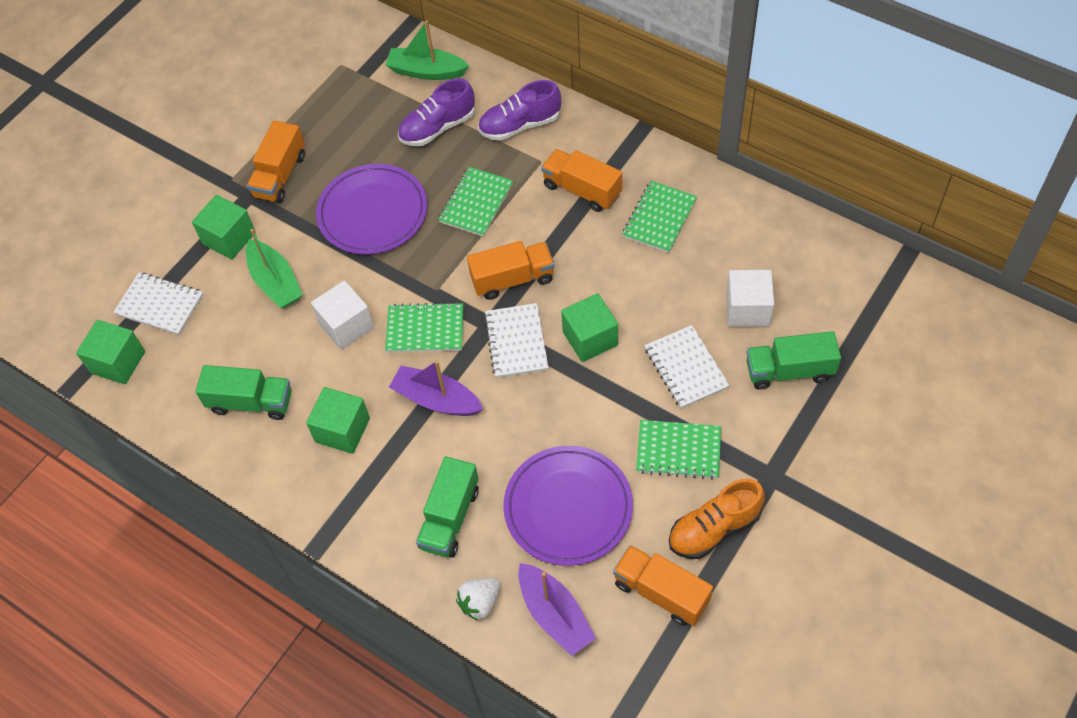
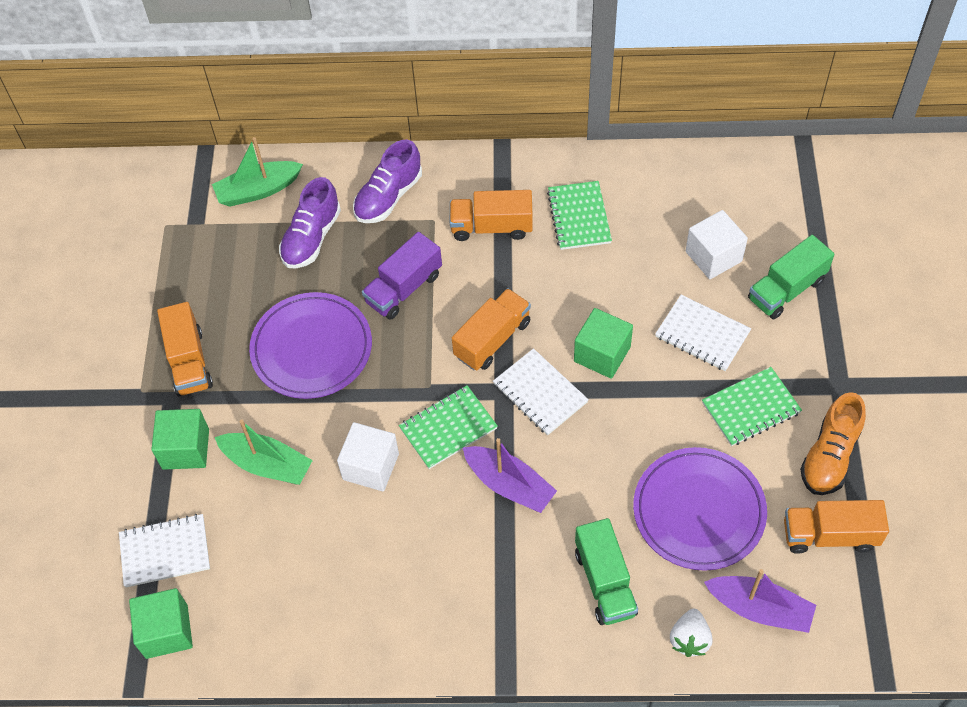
camera: 35 degrees left, 0 degrees up
(251, 402) = (335, 590): green truck -> none
(342, 430) = (444, 563): green cube -> none
(436, 399) = (509, 485): purple boat -> purple boat turned 135 degrees counterclockwise
(476, 203) = (404, 288): green notebook -> purple truck

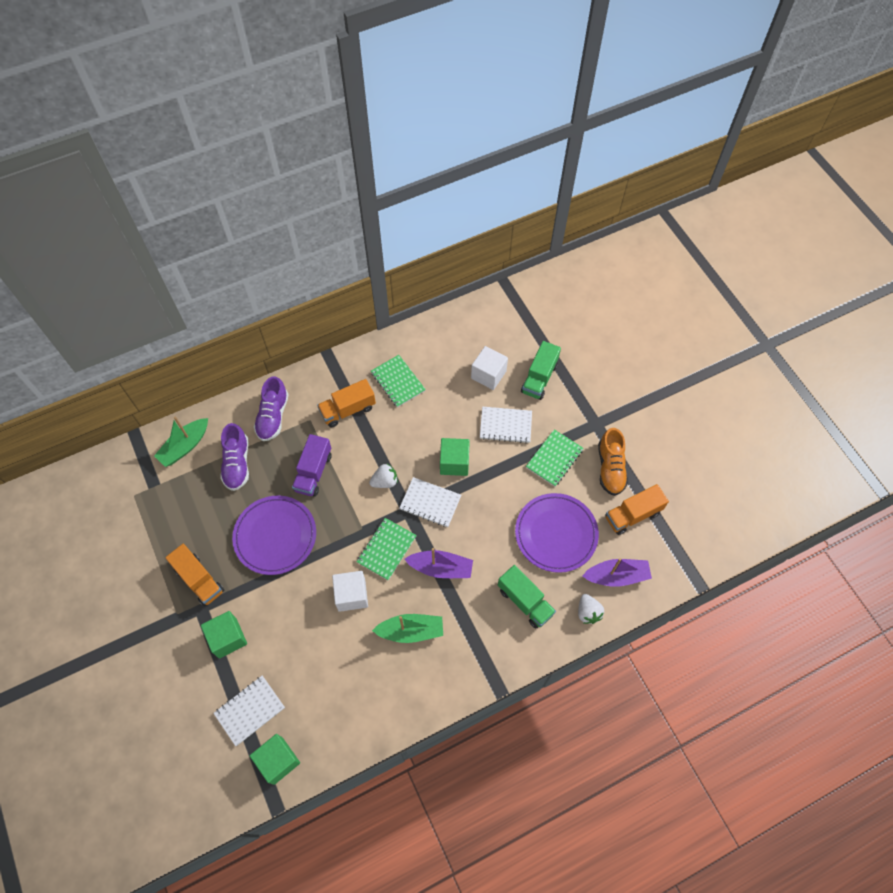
camera: 30 degrees left, 5 degrees up
(267, 464) = (286, 624): green boat -> green boat (411, 631)
(492, 339) = (385, 481): orange truck -> white strawberry

